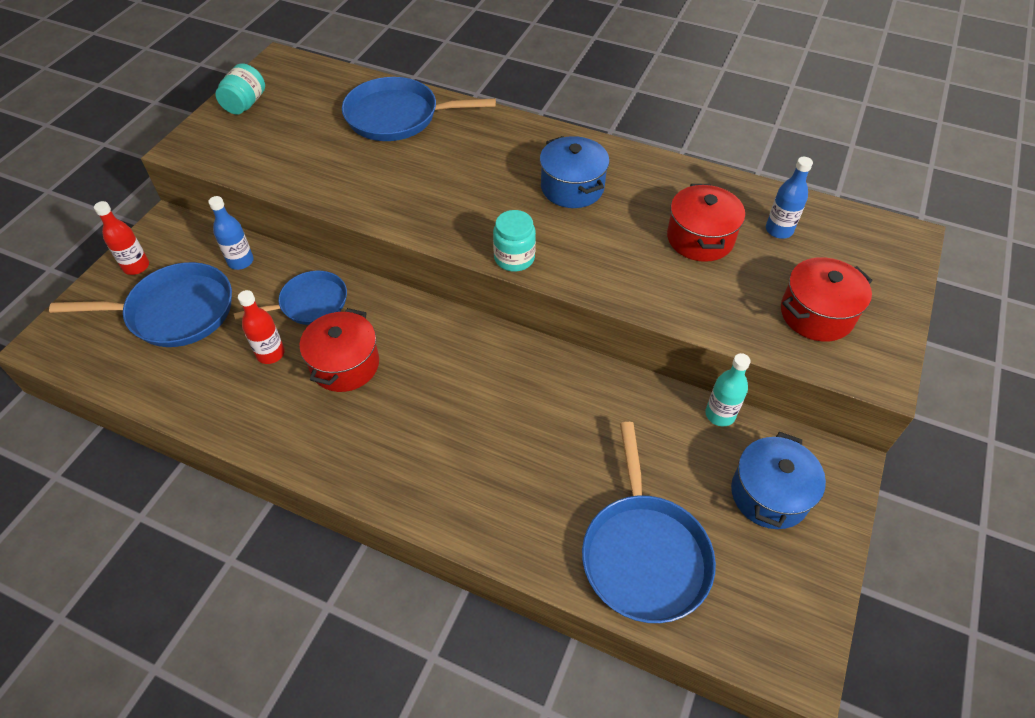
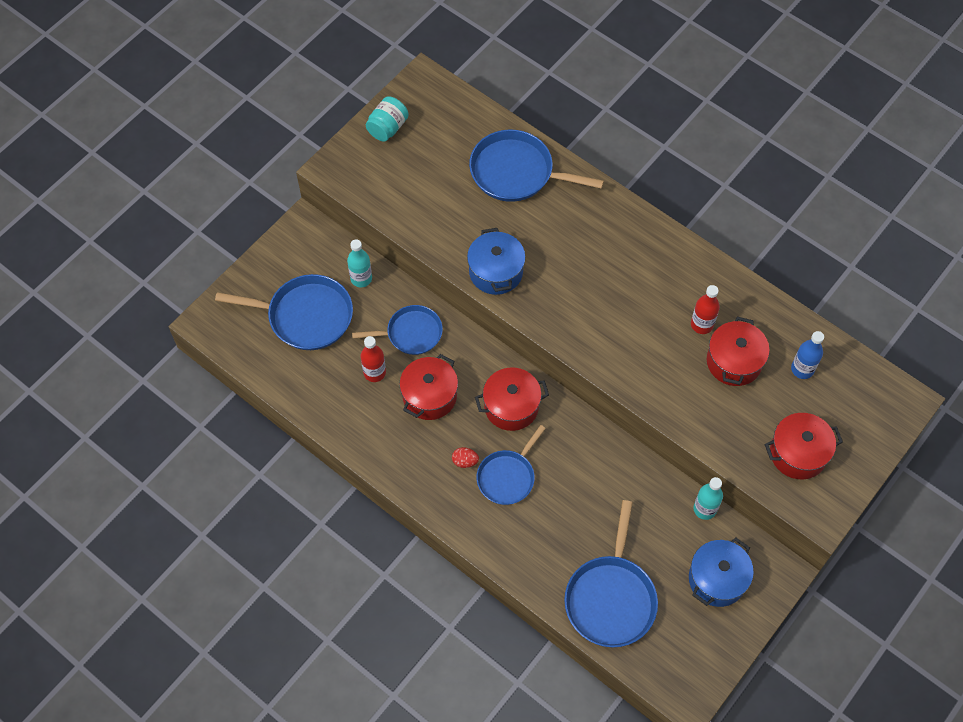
camera: 15 degrees right, 10 degrees up
(136, 266) = (278, 264): red bottle -> red bottle (702, 324)
(241, 261) = (361, 278): blue bottle -> turquoise bottle
(405, 428) = (465, 461): none -> red egg
(449, 354) = (511, 406): none -> red pot
(464, 434) = (507, 477): none -> blue pan
(514, 258) = (578, 345): turquoise jar -> none
(572, 187) = (645, 286): blue pot -> blue pot (496, 272)

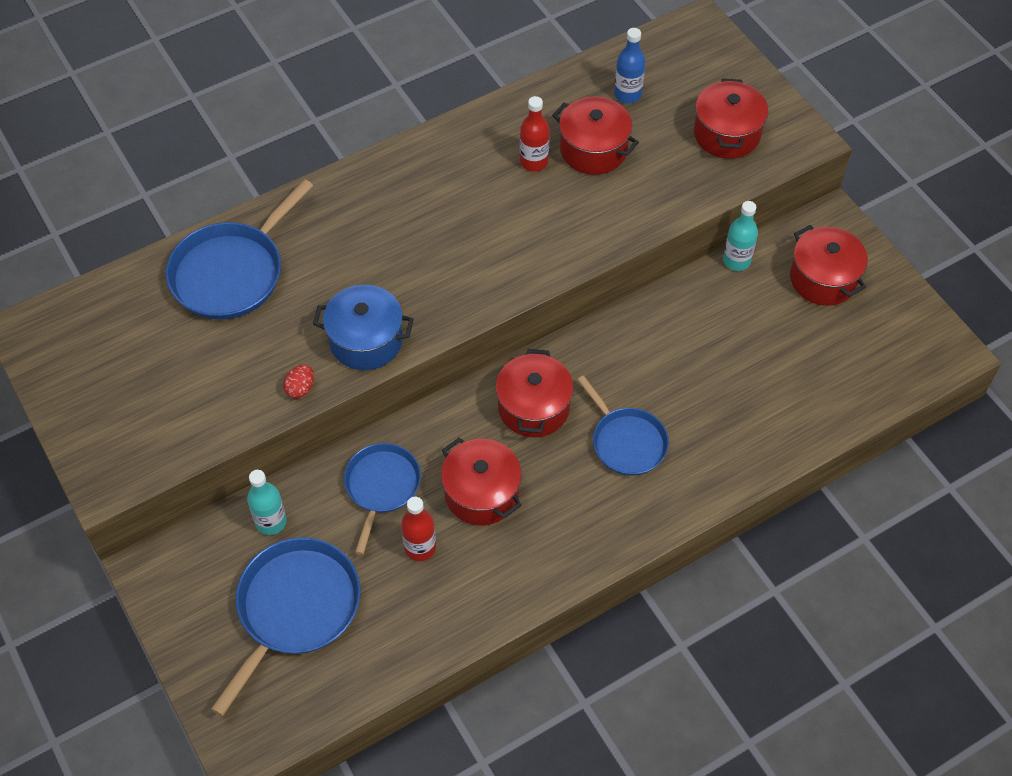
camera: 70 degrees left, 5 degrees down
(387, 128) = (79, 395): turquoise jar -> none
(465, 461) = (588, 481): red egg -> red egg (300, 388)
(611, 598) = (816, 387): blue pan -> none
(717, 579) = (823, 279): blue pot -> red pot

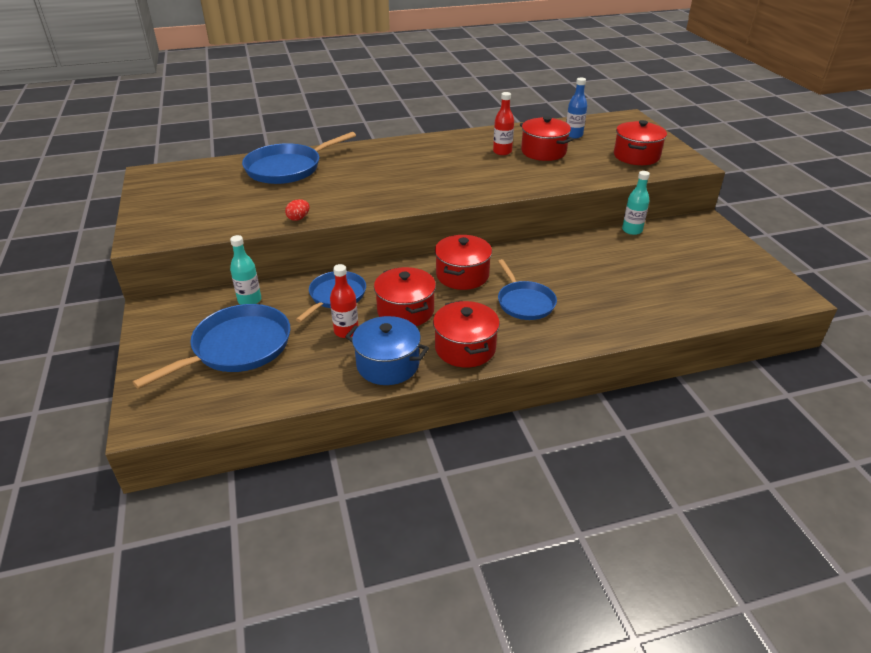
camera: 15 degrees right, 20 degrees down
(366, 340) = (354, 205): blue pot -> blue pot (388, 364)
(823, 279) = (695, 247): red pot -> red pot (465, 348)

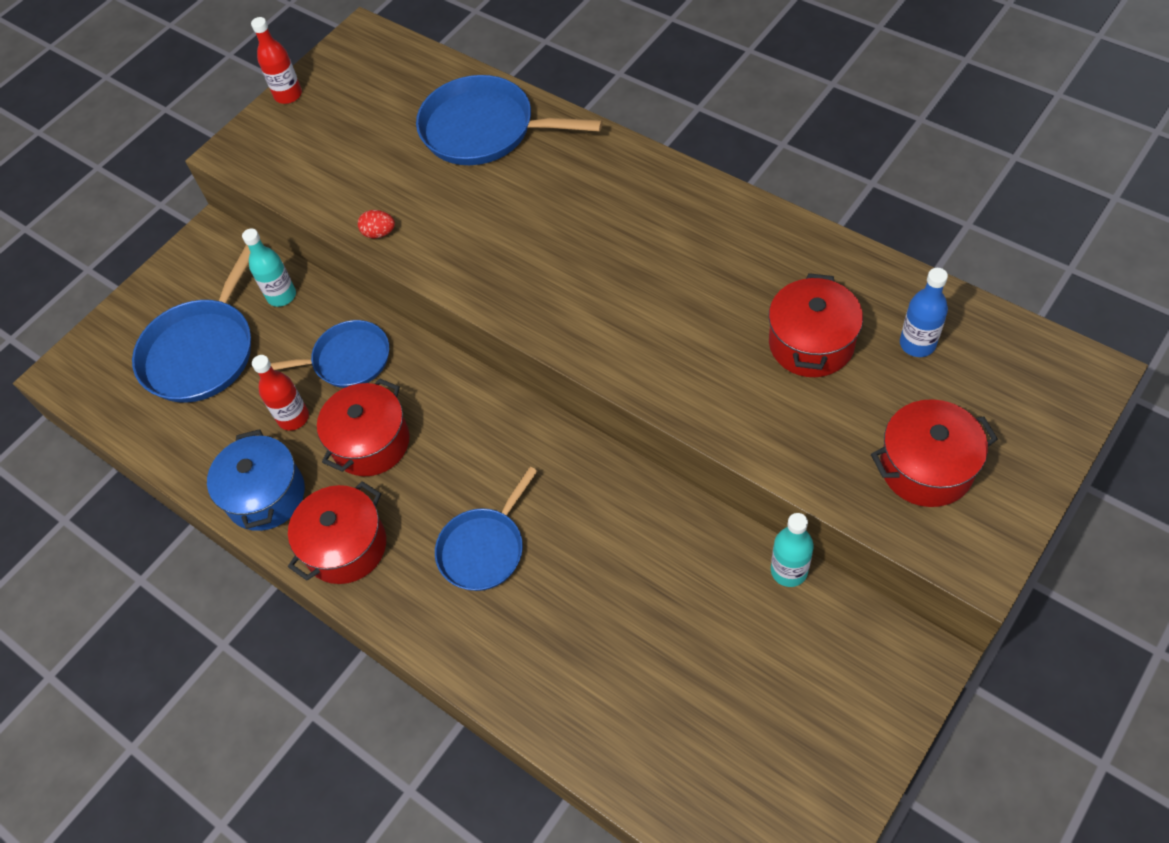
camera: 60 degrees right, 20 degrees up
(237, 347) = (202, 351): blue pan -> blue pan turned 105 degrees clockwise
(462, 275) = (489, 446): red pot -> none
(502, 152) = (758, 297): red bottle -> red bottle (288, 95)

